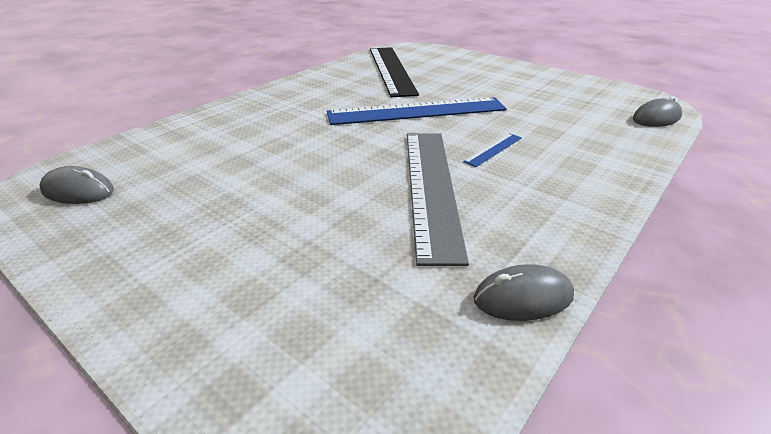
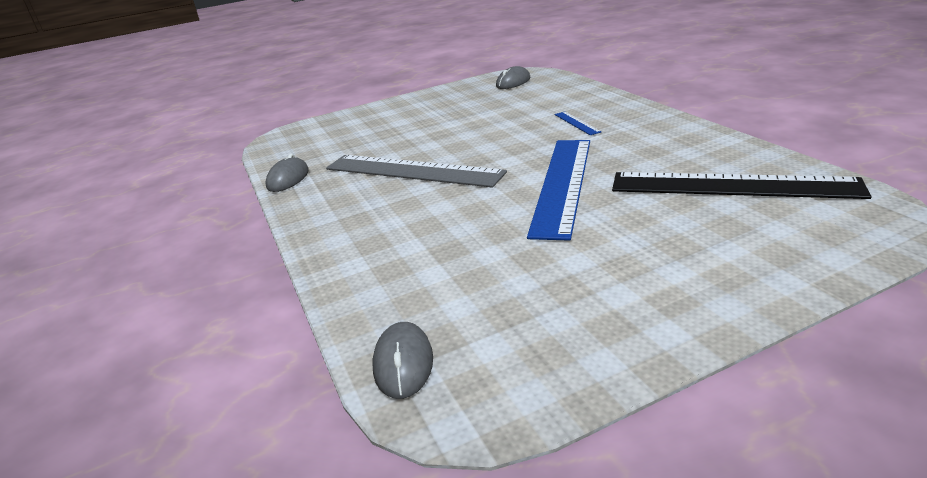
camera: 120 degrees right, 5 degrees down
(493, 149) = (441, 207): blue ruler -> blue ruler (577, 123)

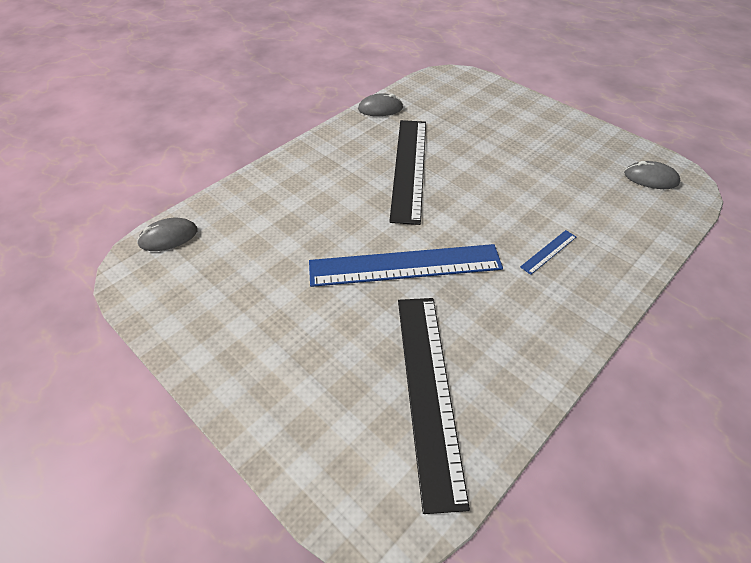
camera: 65 degrees right, 20 degrees up
(412, 170) = (409, 168): grey ruler -> black ruler

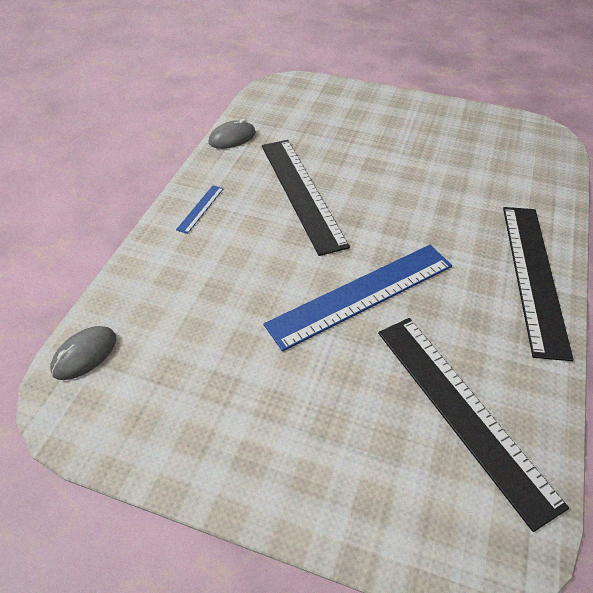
camera: 25 degrees left, 0 degrees up
(548, 252) = (479, 235): blue ruler -> blue ruler (200, 208)
(578, 303) = (533, 276): none -> black ruler
(650, 178) = (518, 139): grey mouse -> none

